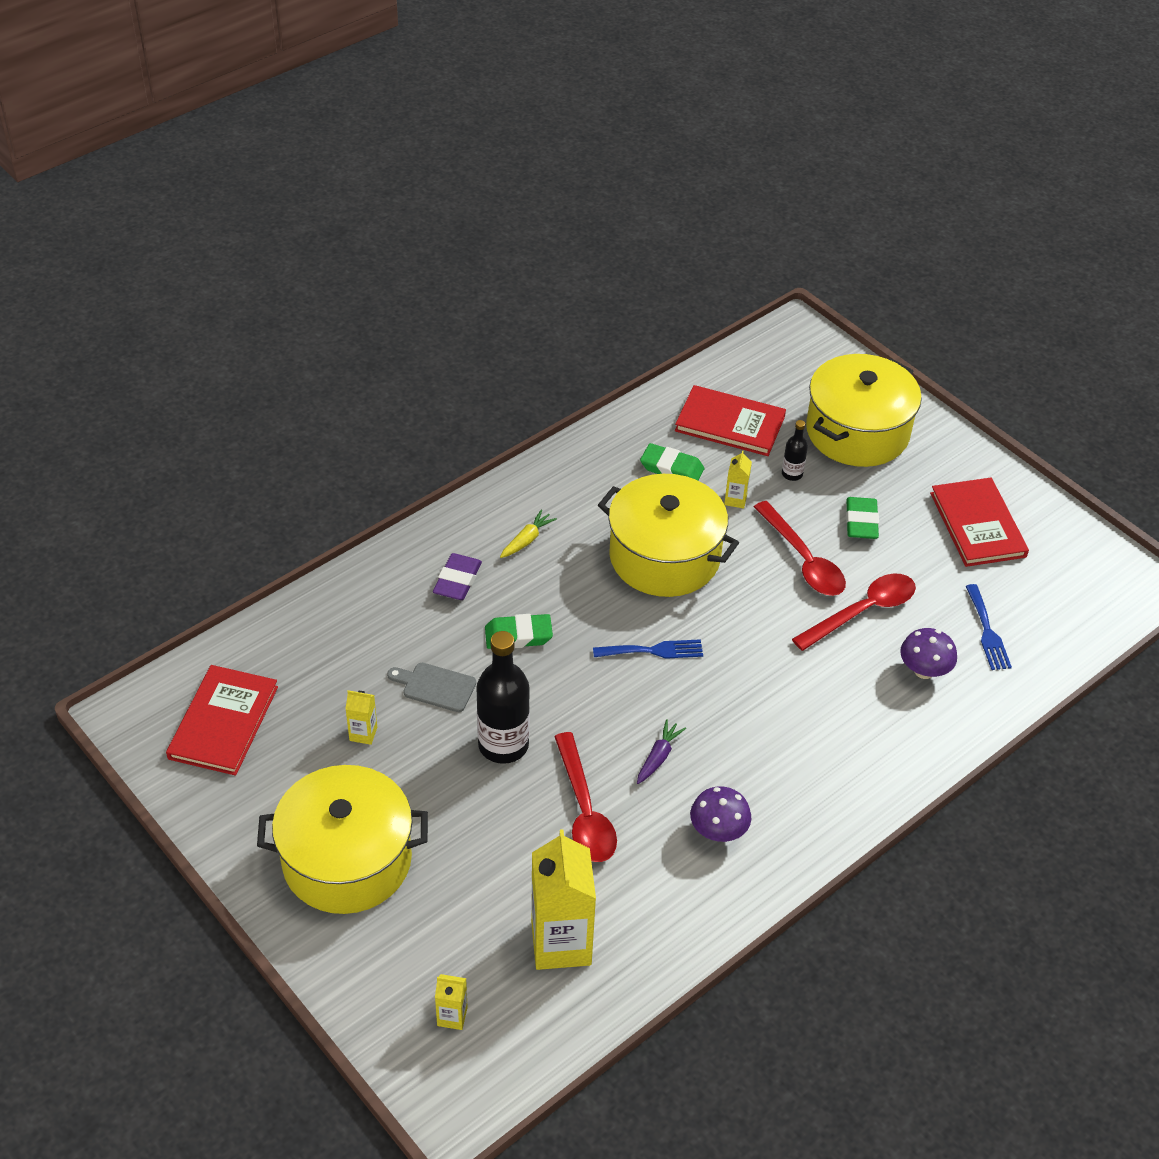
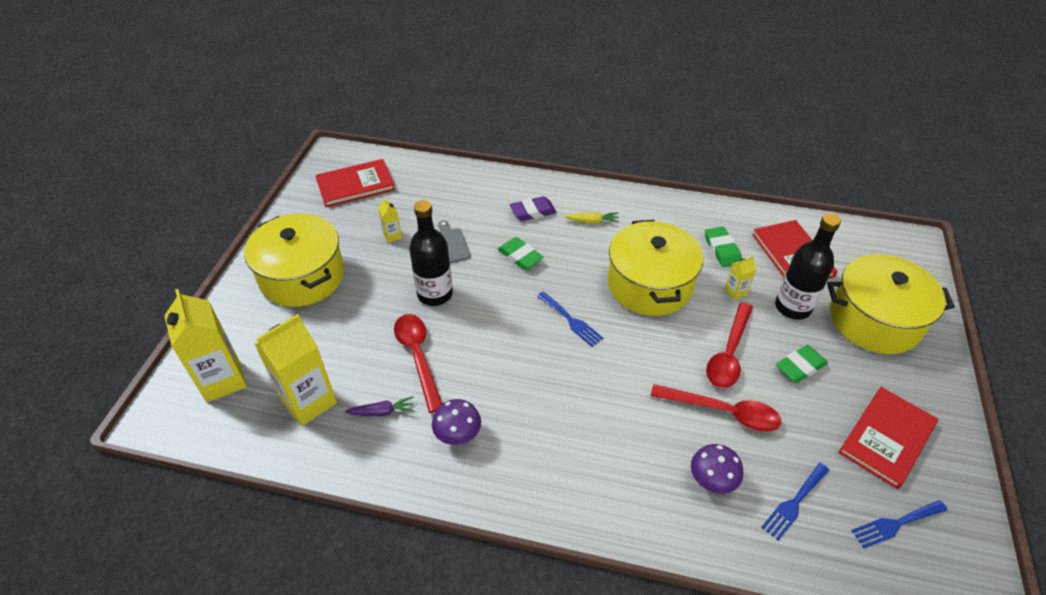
camera: 55 degrees right, 0 degrees up
(452, 1016) = (222, 380): yellow carton -> yellow carton, size x2.22
(584, 810) = (418, 357): red spoon -> red spoon turned 120 degrees clockwise
(658, 757) = (491, 369): purple carrot -> purple carrot (382, 412)
(792, 474) = (792, 307): black bottle -> black bottle, size x2.06
(1053, 583) = (896, 524): none -> blue fork

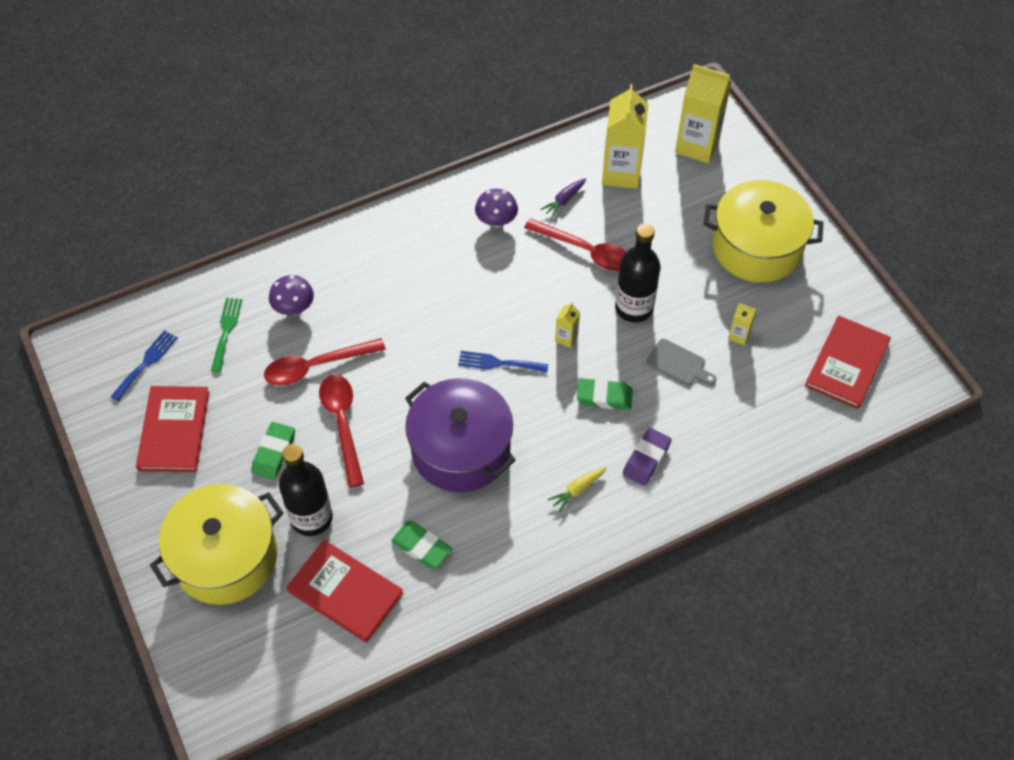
camera: 140 degrees right, 10 degrees up
(649, 285) = (460, 449): yellow pot -> purple pot
(735, 292) = (375, 498): yellow carton -> yellow carton (566, 338)
(794, 503) = (226, 331): blue fork -> green fork

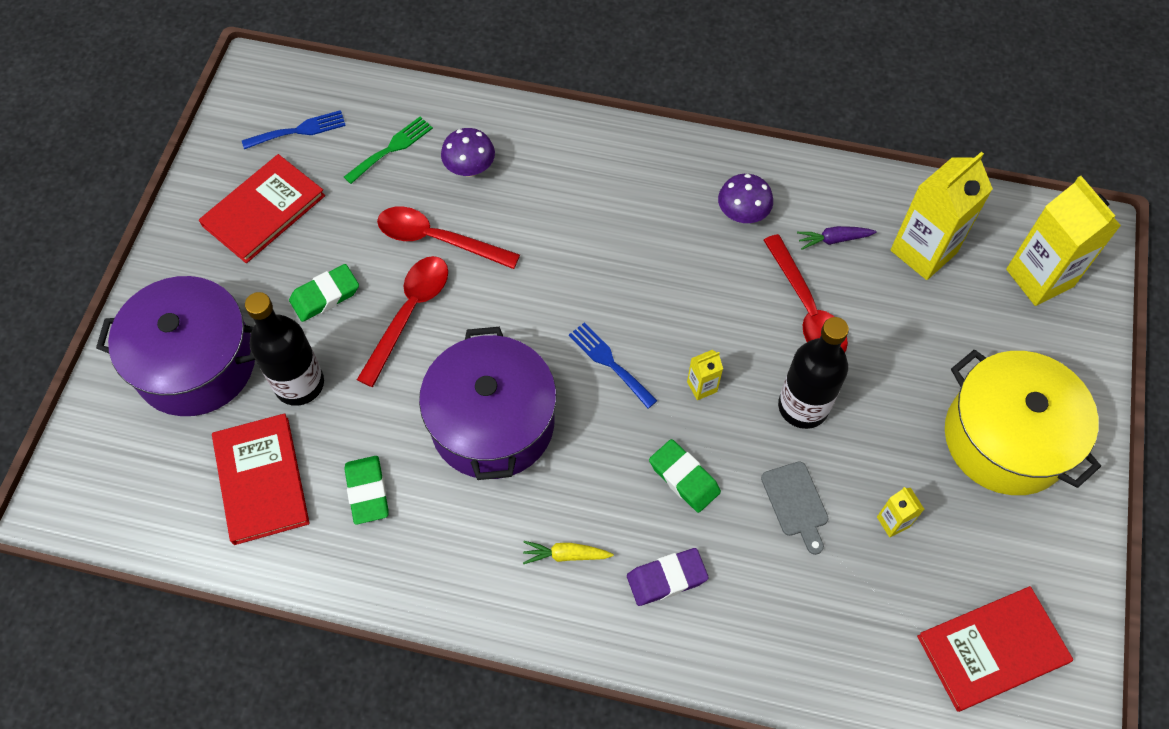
camera: 40 degrees right, 5 degrees up
(226, 557) = (196, 363): yellow pot -> purple pot

